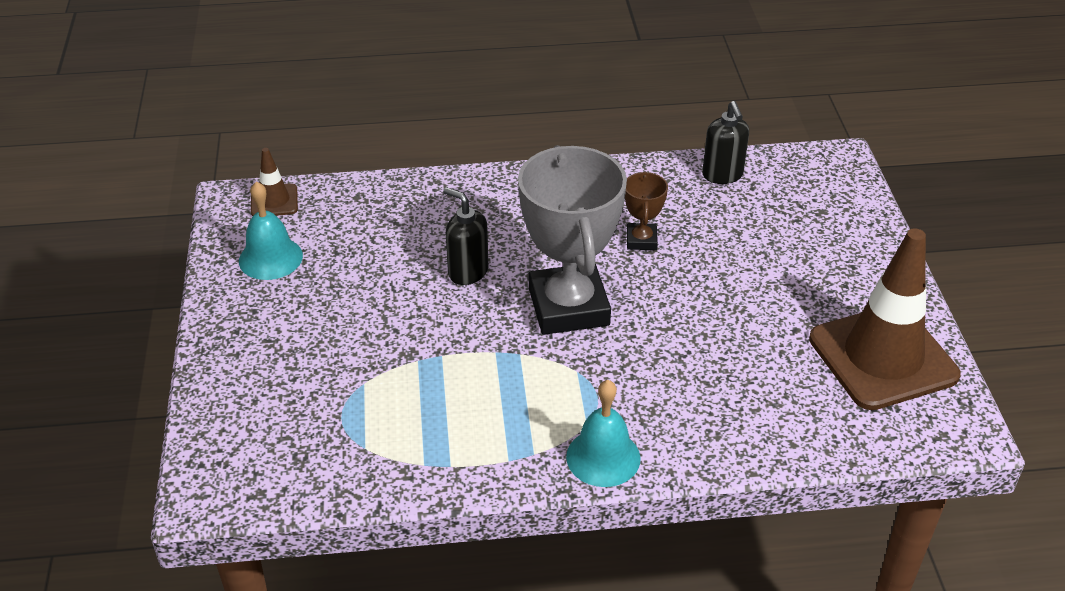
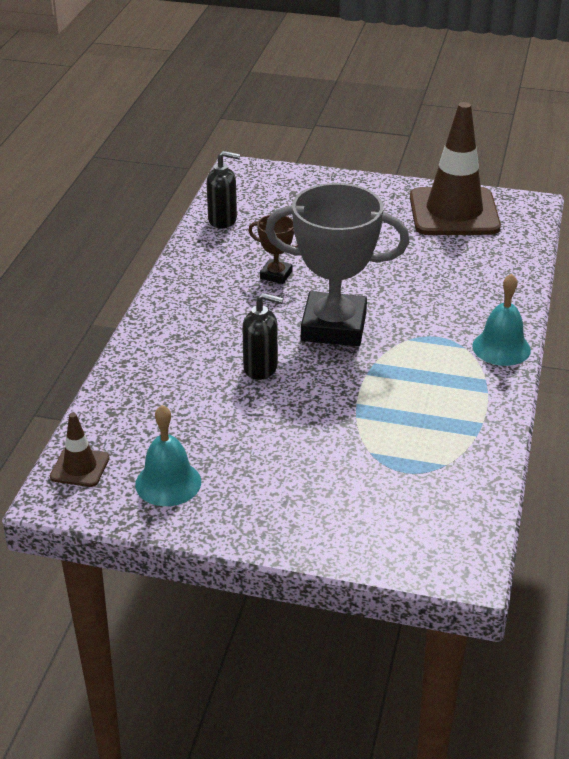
camera: 70 degrees left, 5 degrees down
(468, 272) = (261, 368): black soap dispenser -> black soap dispenser turned 135 degrees counterclockwise

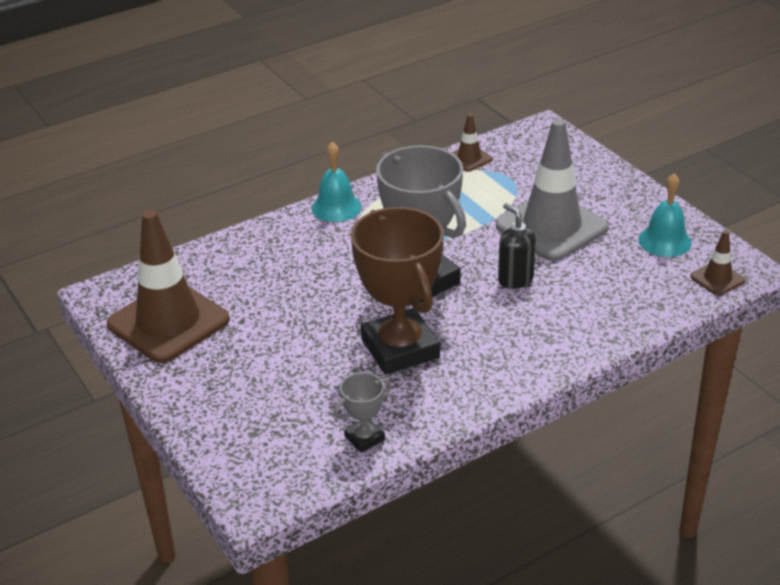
camera: 135 degrees left, 0 degrees up
(223, 220) = (364, 438): black soap dispenser -> grey trophy
(276, 275) = (400, 348): brown trophy -> brown trophy, size x2.21
(292, 436) = (551, 227): none -> grey traffic cone
(477, 471) = (469, 158): none -> brown traffic cone

